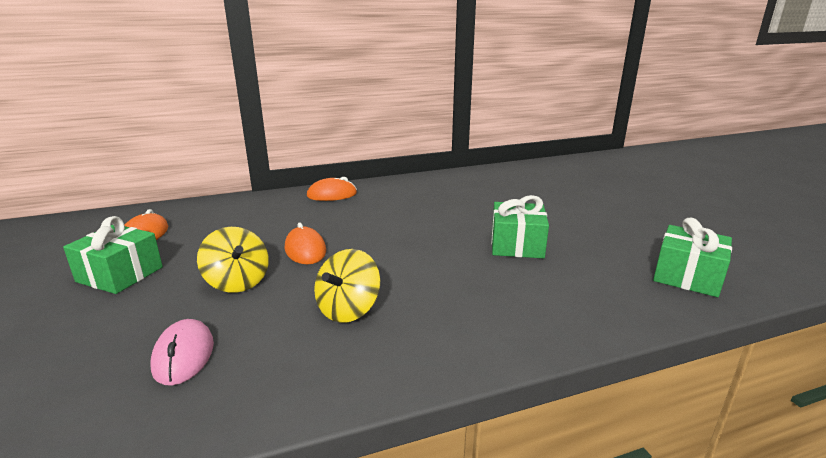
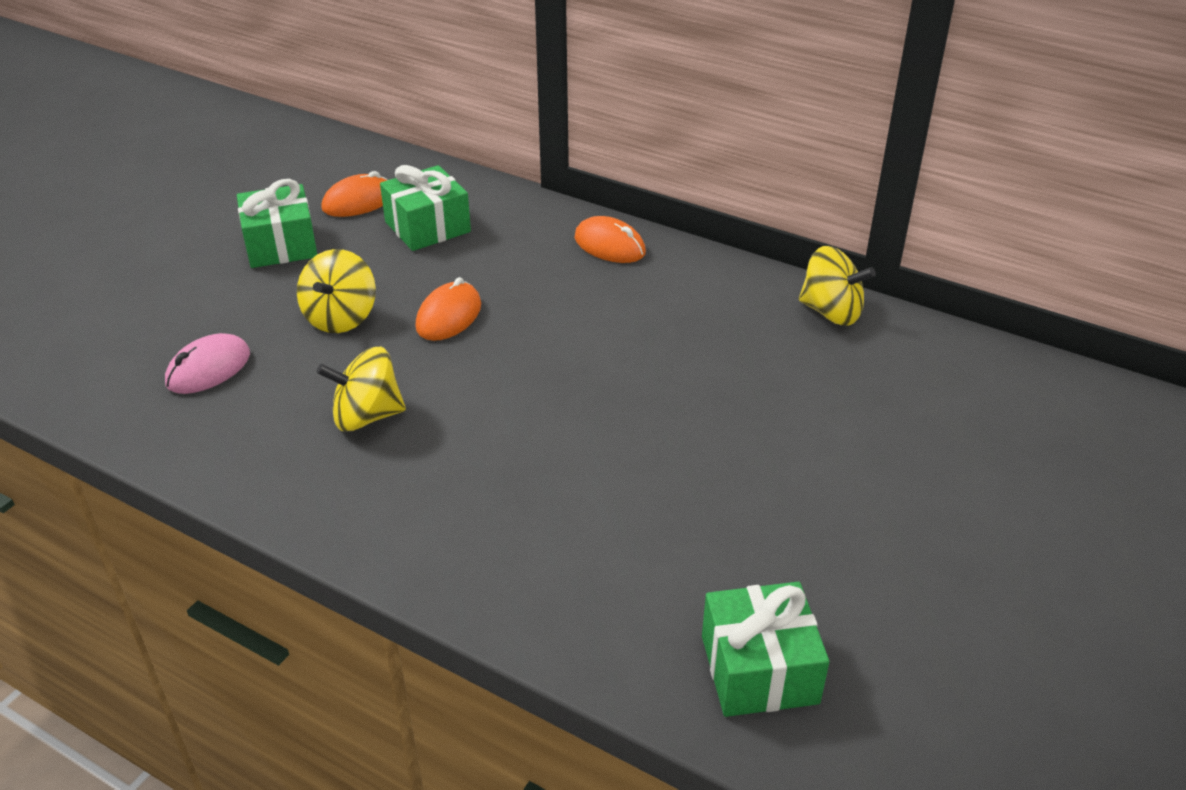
camera: 50 degrees right, 15 degrees up
(460, 177) = (831, 312): none -> yellow spinning top
(516, 245) = (660, 468): green gift -> green gift (427, 227)

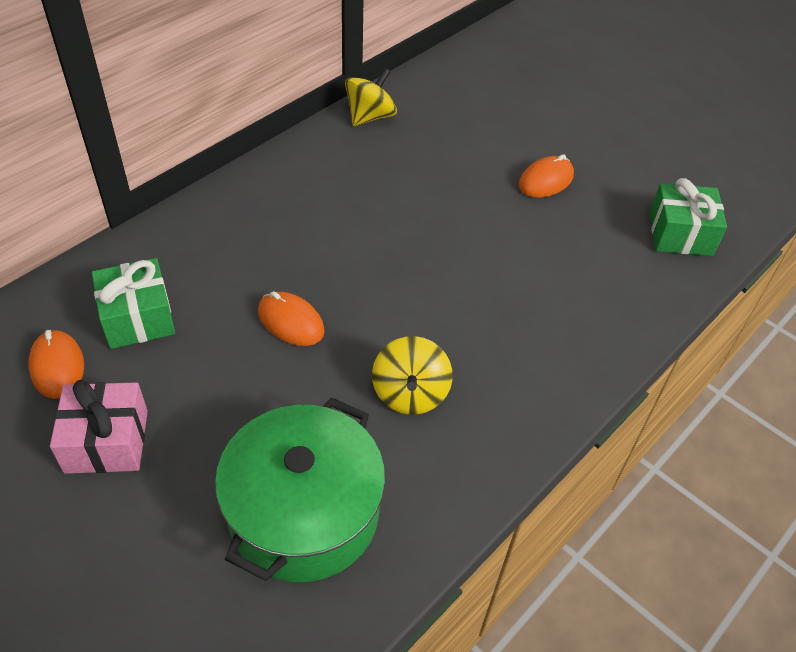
camera: 80 degrees left, 10 degrees up
(208, 369) = (304, 513): pink mouse -> green pot
(281, 245) = (106, 441): green gift -> pink gift
(341, 317) = (261, 399): yellow spinning top -> none
(609, 245) = (233, 204): orange mouse -> orange mouse (546, 180)

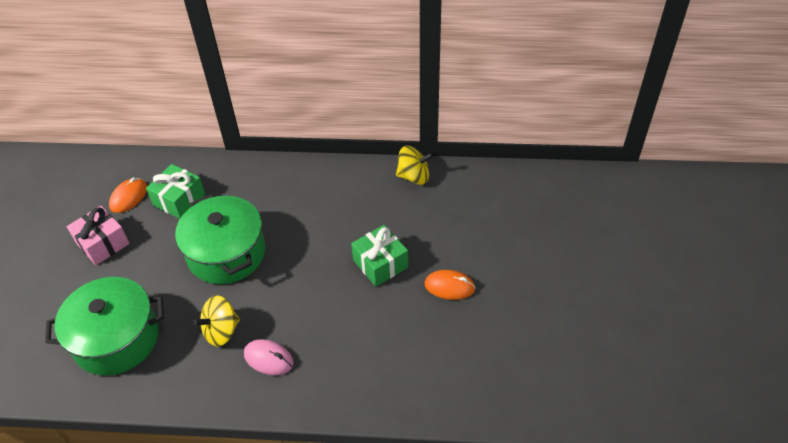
camera: 55 degrees right, 0 degrees up
(291, 322) = (226, 253): orange mouse -> green pot
(497, 372) = (268, 358): none -> pink mouse
(680, 234) = (475, 382): green gift -> green gift (380, 263)

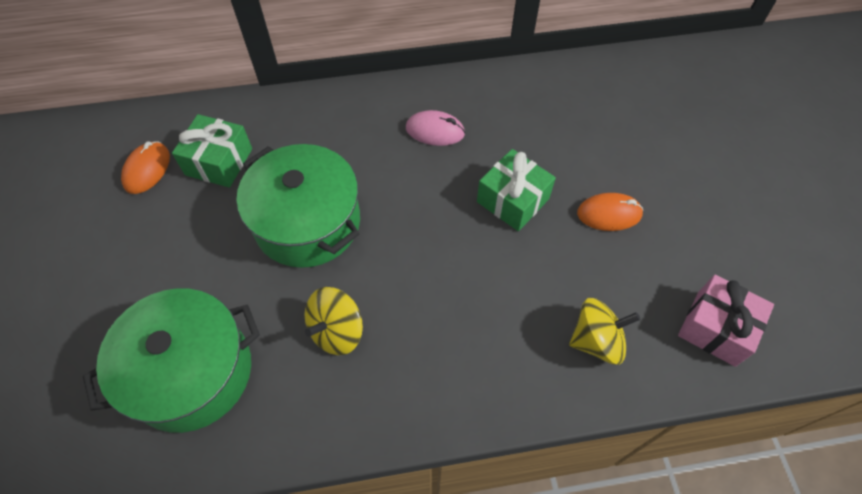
camera: 15 degrees left, 10 degrees up
(103, 243) = (129, 240): pink gift -> pink gift (716, 328)
(268, 358) = (414, 357): pink mouse -> pink mouse (435, 131)
(414, 176) = (512, 83): yellow spinning top -> yellow spinning top (596, 340)

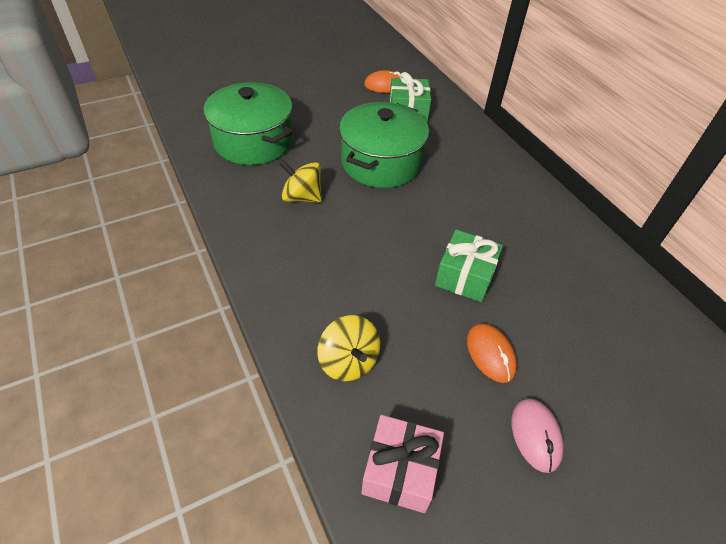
camera: 70 degrees right, 10 degrees down
(435, 131) = (506, 212): pink mouse -> pink mouse (535, 435)

